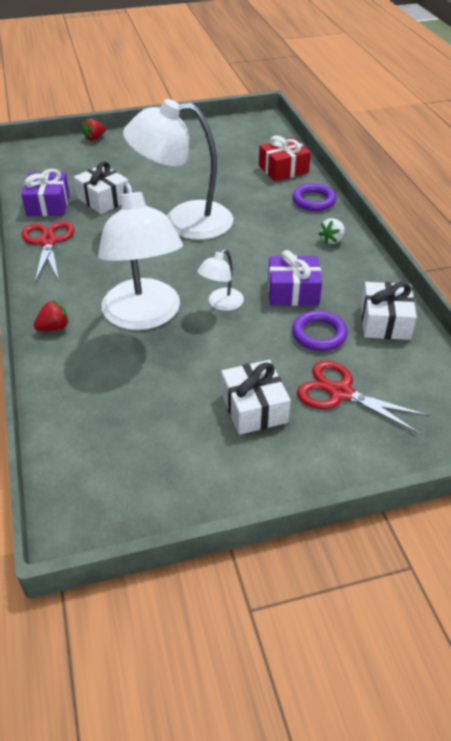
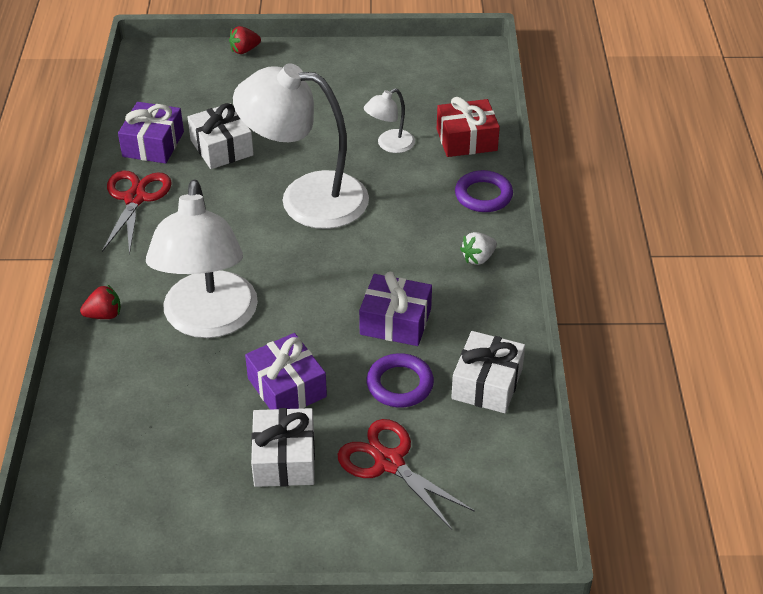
camera: 15 degrees right, 0 degrees up
(221, 304) = (303, 321): white lamp -> white lamp (389, 145)
(230, 353) = (287, 387): none -> purple gift

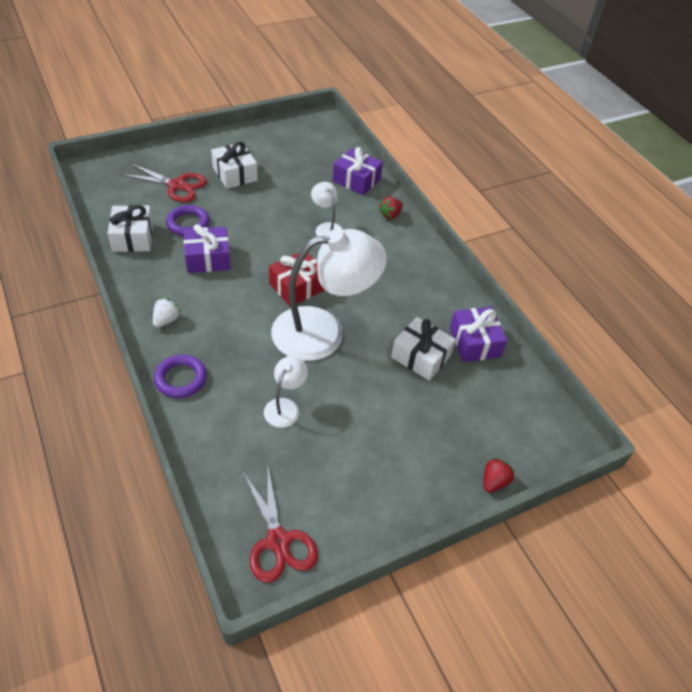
camera: 150 degrees right, 5 degrees up
(135, 198) = (444, 293): red scissors -> red scissors (278, 541)
(209, 320) = (326, 228): white lamp -> white lamp, size x0.45
(287, 387) = (255, 205): purple gift -> purple gift (356, 180)
(466, 140) = (217, 437): red gift -> red gift (297, 286)

